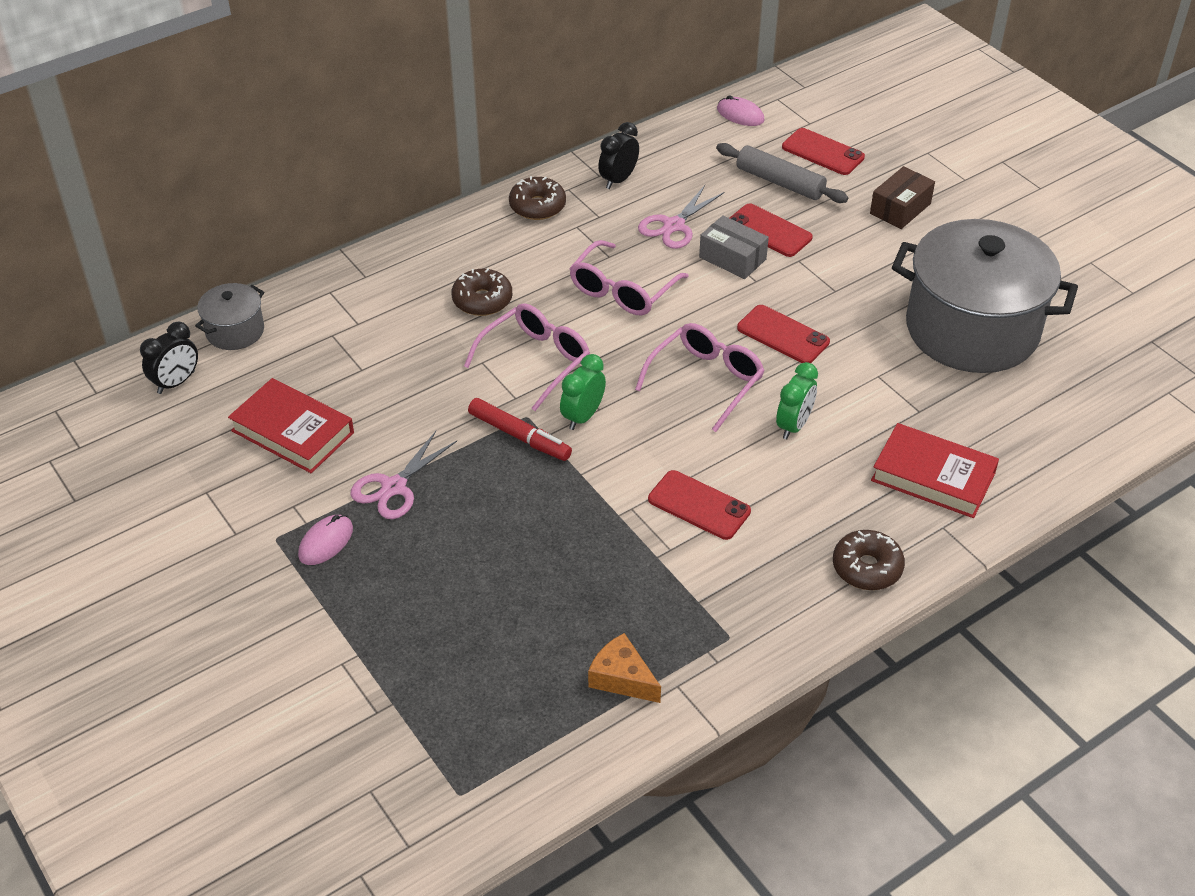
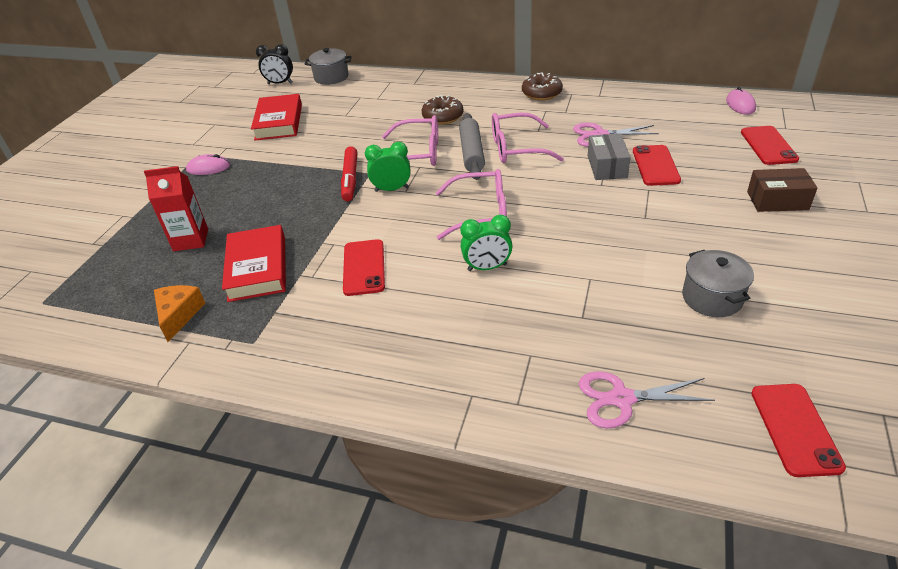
camera: 55 degrees right, 5 degrees down
(394, 487) = (268, 165): pink scissors -> pink scissors (621, 399)
(482, 618) = (191, 240): none -> red carton
(618, 180) = (606, 102): black clock -> none
(780, 182) = (708, 146): grey rolling pin -> grey rolling pin (472, 153)
(783, 335) = (567, 219): red phone -> red phone (795, 429)
(867, 568) = (383, 375): brown donut -> none
(933, 476) = (521, 361): red book -> red book (257, 268)
(971, 329) = (712, 298): grey pot -> grey pot, size x0.44

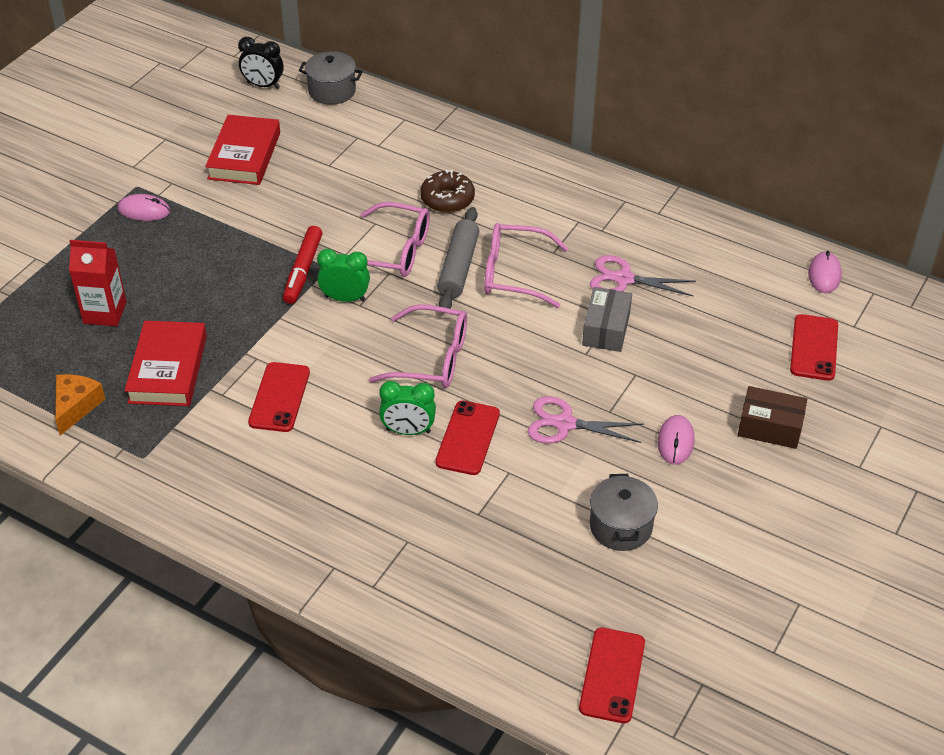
camera: 10 degrees right, 5 degrees up
(541, 93) = (587, 191): brown donut -> none
(621, 399) = (471, 607): pink scissors -> pink scissors (564, 424)
(655, 165) = (663, 342): red phone -> red phone (468, 438)
(712, 226) = (675, 441): none -> pink mouse

